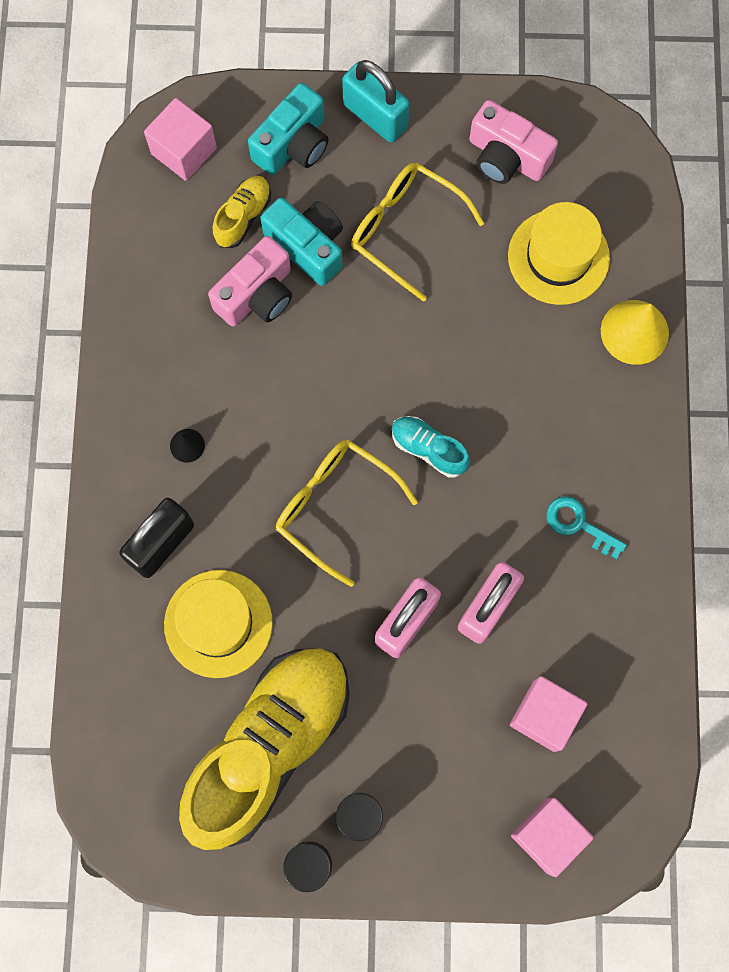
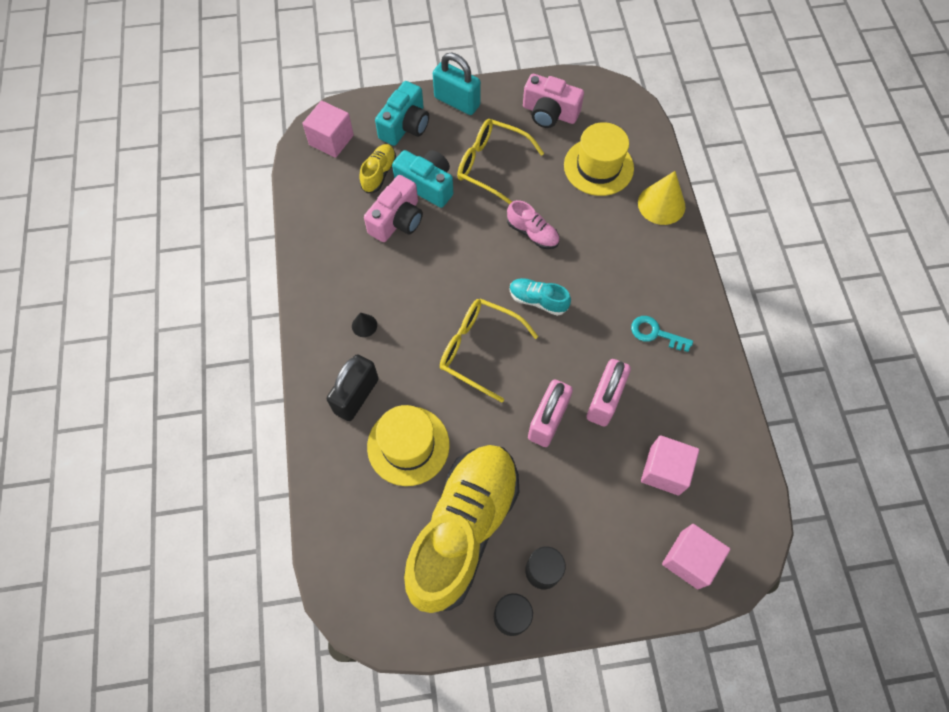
camera: 10 degrees left, 10 degrees down
(442, 346) = (532, 233): none -> pink shoe

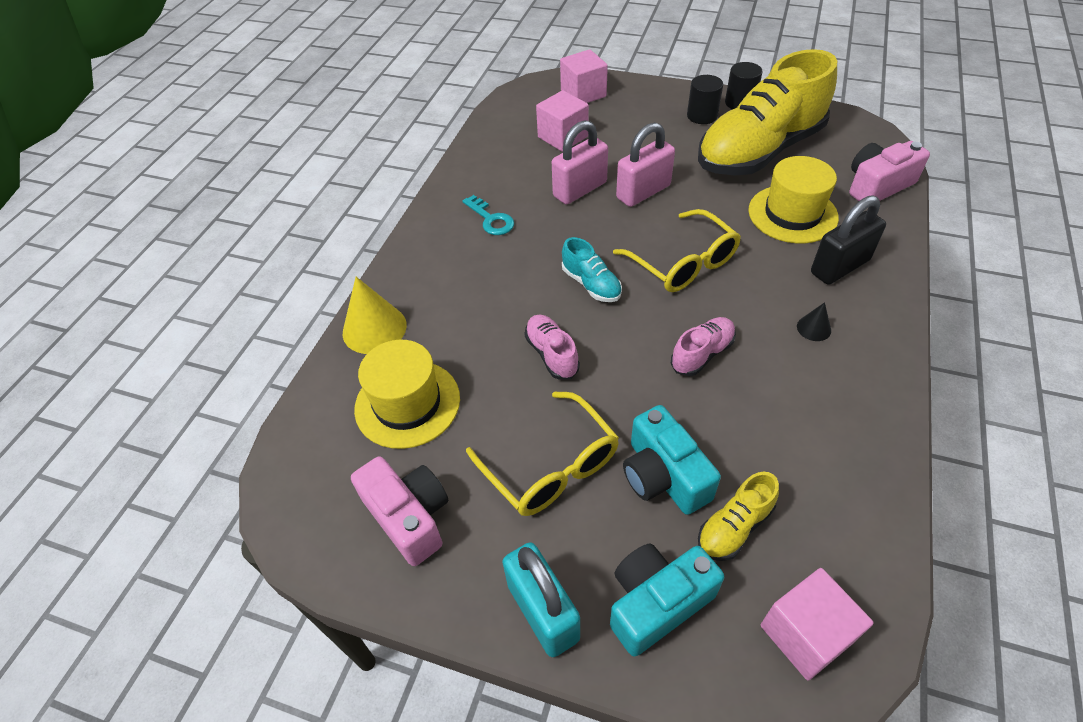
camera: 150 degrees left, 15 degrees down
(397, 220) = (729, 440): pink camera -> pink camera (877, 186)
(434, 273) = (702, 354): none -> pink shoe

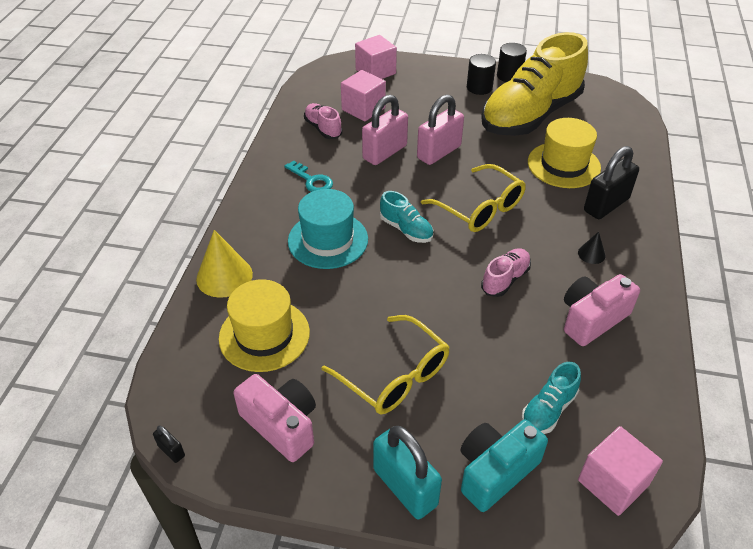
camera: 10 degrees left, 5 degrees down
(279, 537) = (171, 451): none -> black padlock
(498, 292) = (328, 240): none -> turquoise hat
(552, 354) = (381, 287): pink shoe -> pink shoe (323, 128)
(663, 475) = (487, 375): turquoise camera -> none
(734, 527) = (548, 409): yellow shoe -> turquoise shoe
(877, 186) = (628, 140): pink camera -> pink camera (592, 319)

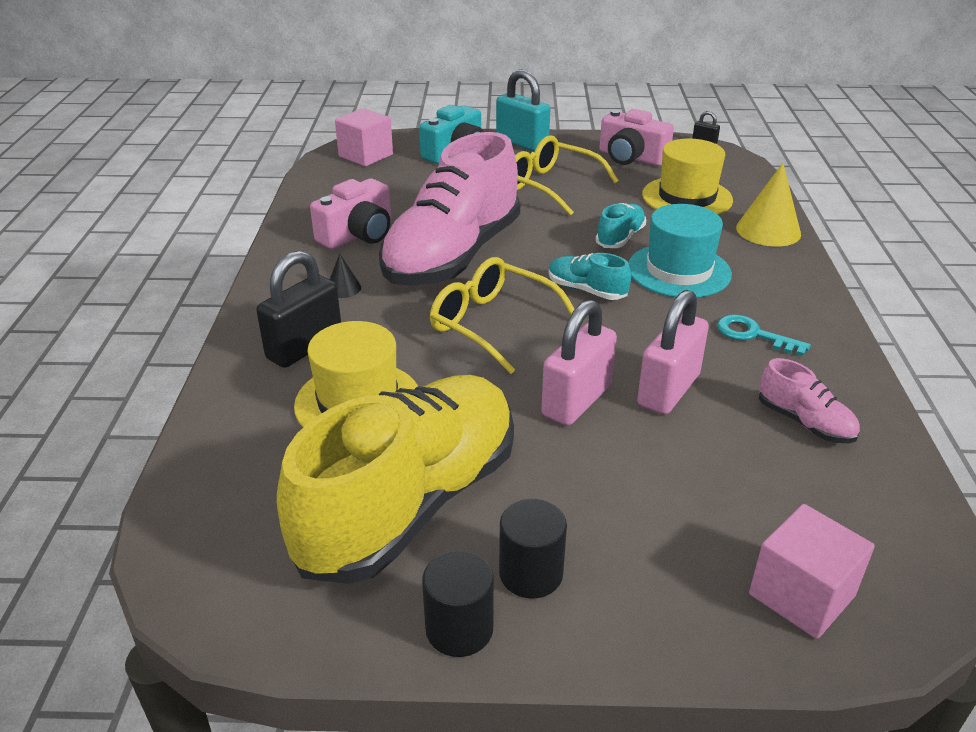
camera: 170 degrees right, 10 degrees down
(363, 109) = (760, 476): pink cube -> none
(505, 279) = (453, 256): pink shoe -> pink shoe, size x2.44
(548, 409) = (411, 181): turquoise shoe -> turquoise shoe (620, 238)

